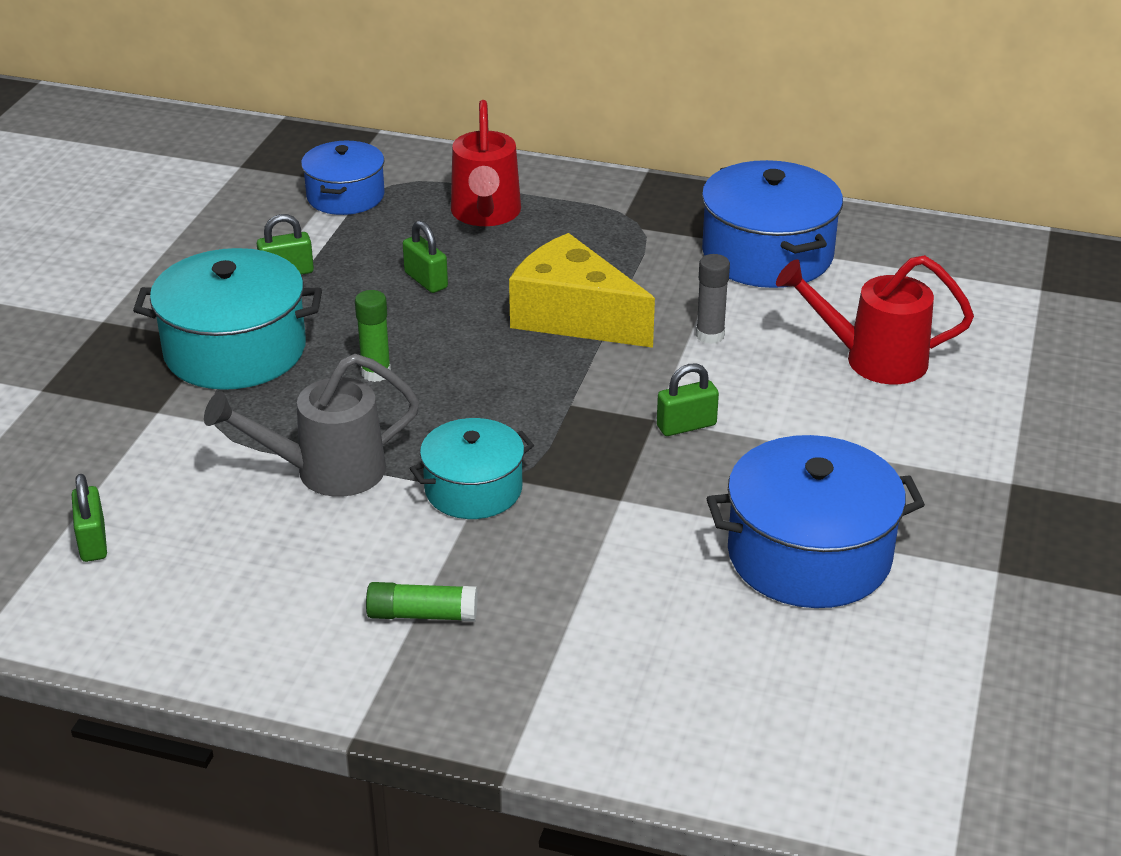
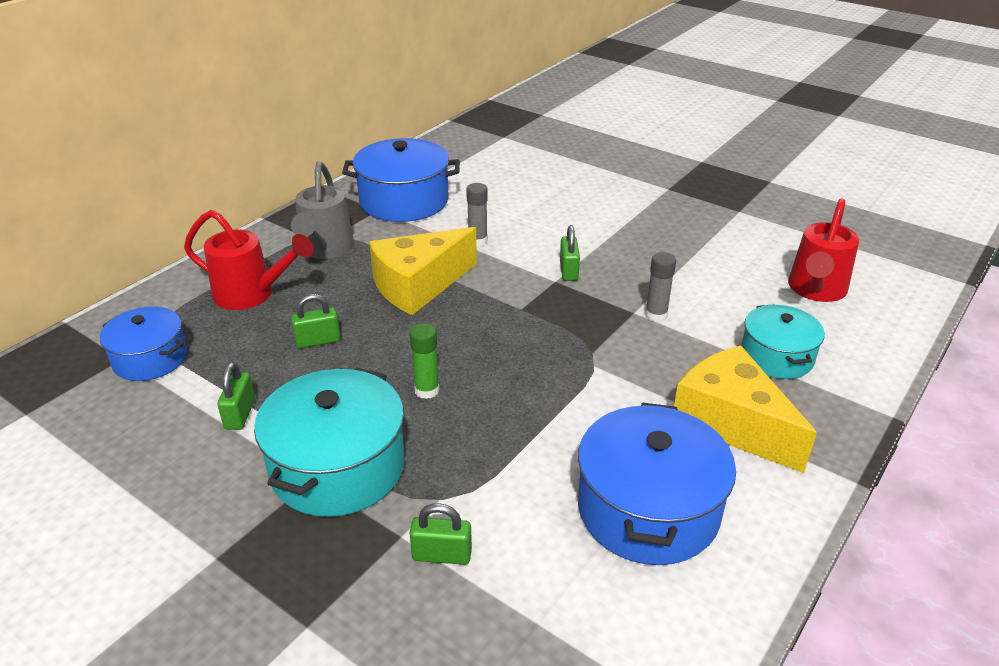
camera: 70 degrees left, 0 degrees up
(93, 542) = (581, 612): green padlock -> green padlock (442, 555)
(327, 472) = (544, 440): grey watering can -> grey watering can (325, 249)
(422, 615) = (731, 423): green glue stick -> yellow cheese
(473, 489) = (597, 371): turquoise pot -> turquoise pot (776, 357)
(625, 520) = (656, 315): none -> grey glue stick
(809, 555) = (710, 260): blue pot -> blue pot (648, 509)
(874, 360) = (538, 196): red watering can -> red watering can (816, 290)

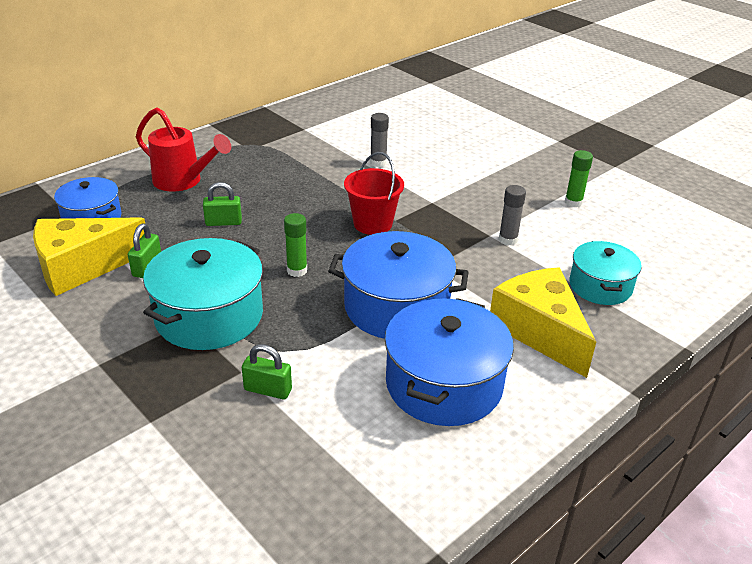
camera: 10 degrees right, 0 degrees up
(325, 249) = (251, 154): grey watering can -> none
(404, 201) = (328, 124): blue pot -> blue pot (396, 307)
(418, 285) = (317, 191): yellow cheese -> yellow cheese (82, 267)
(496, 317) = (373, 224): none -> red bucket
(568, 271) = (446, 196): green padlock -> none
(710, 260) = (573, 202): none -> green glue stick
(816, 290) = (658, 238): red watering can -> none

